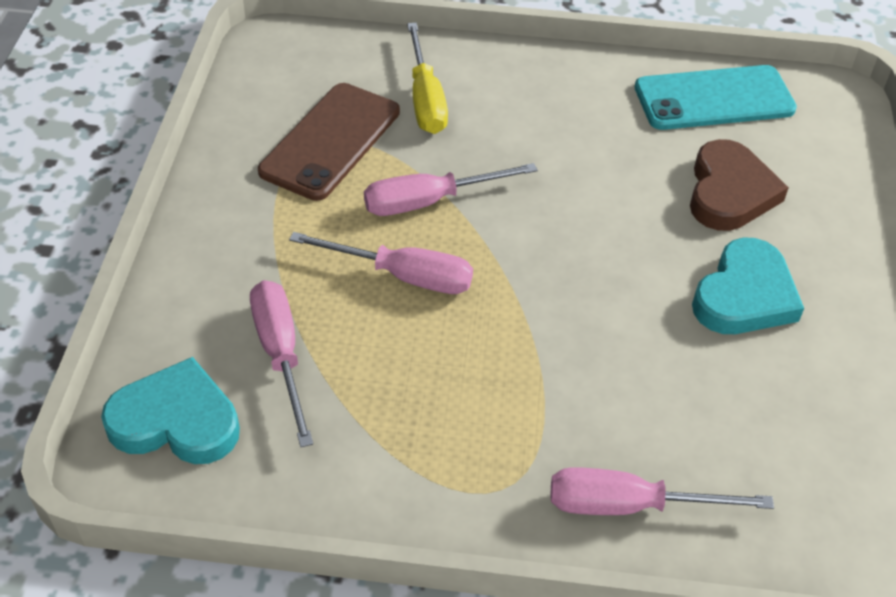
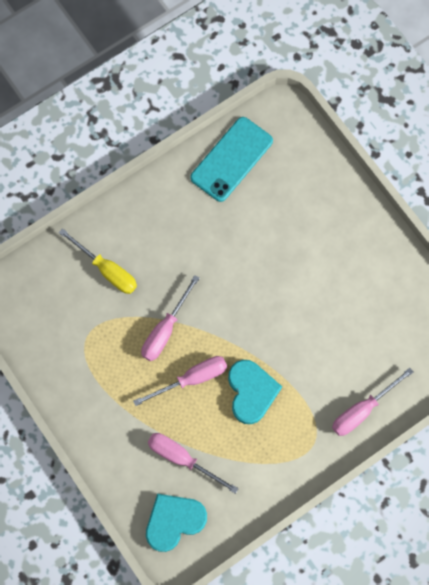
camera: 40 degrees left, 25 degrees up
(330, 141) = (90, 332): brown phone -> none
(729, 192) = (281, 216): brown heart -> none
(744, 295) = (329, 271): turquoise heart -> turquoise heart (251, 392)

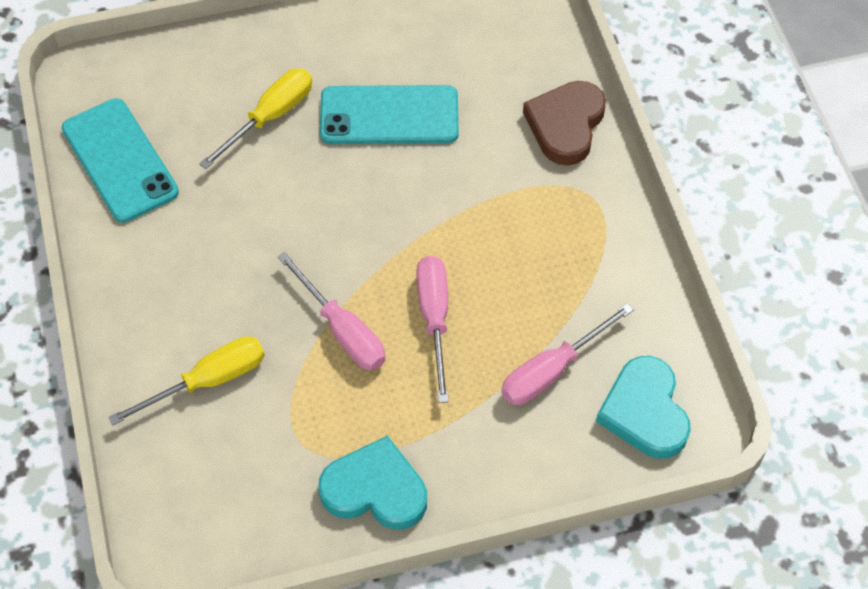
camera: 70 degrees left, 15 degrees down
(251, 392) = (486, 248): turquoise heart -> turquoise heart (375, 489)
(296, 230) = (270, 117): none -> yellow screwdriver
(325, 299) = (389, 115): none -> turquoise phone
(362, 410) = (566, 125): pink screwdriver -> brown heart

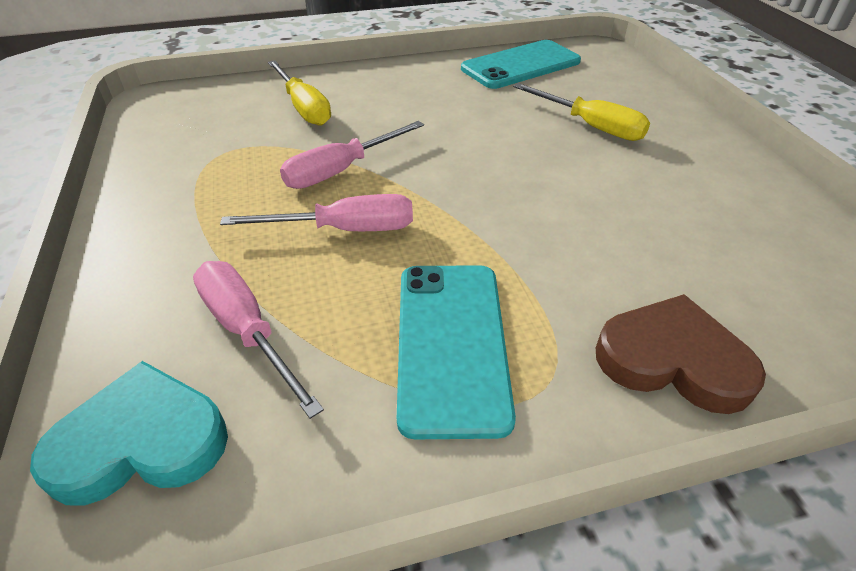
camera: 90 degrees right, 15 degrees down
(375, 489) = (154, 192): turquoise heart -> none
(389, 115) = (622, 196): turquoise phone -> turquoise phone (451, 343)

